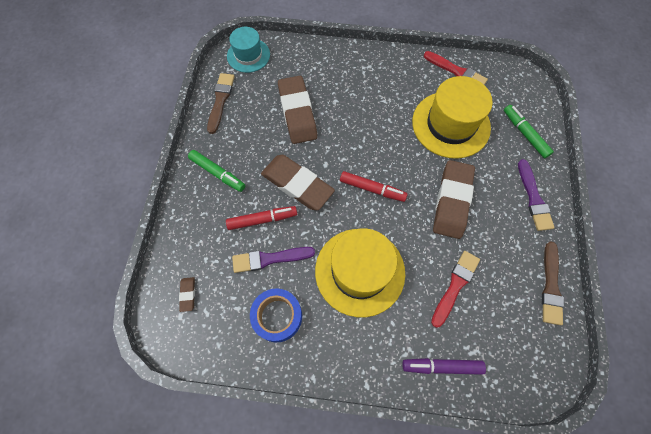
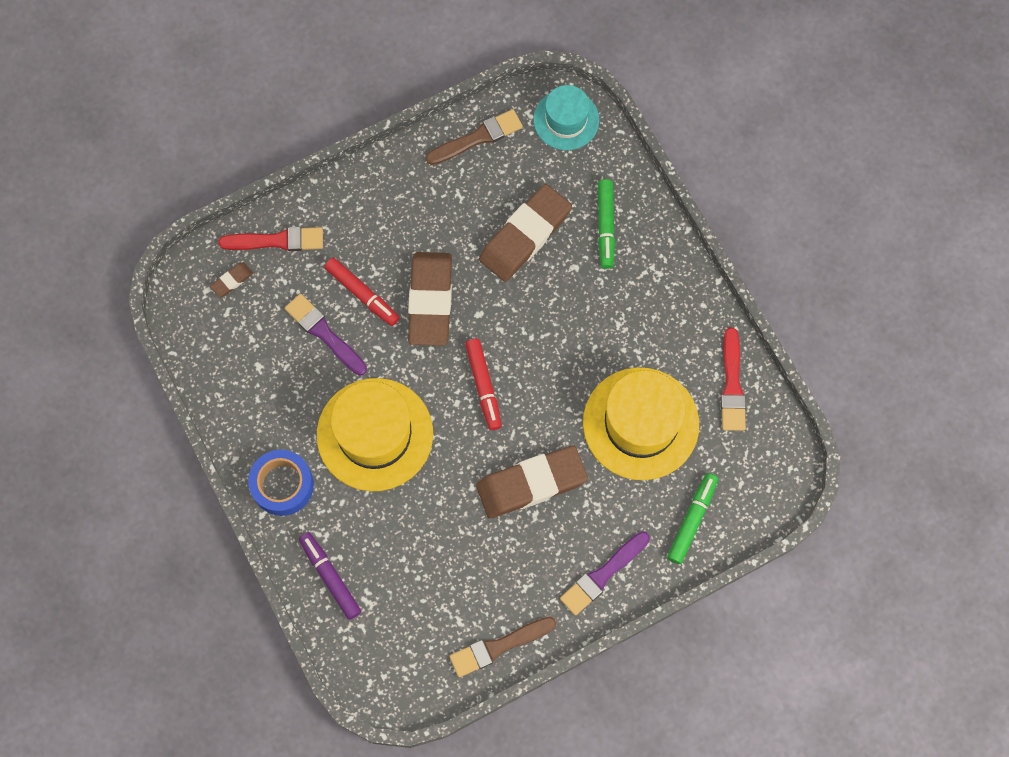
camera: 55 degrees right, 5 degrees up
(217, 173) = (383, 206): green marker -> green marker (605, 226)
(277, 316) = (270, 384): blue tape -> blue tape (282, 485)
(455, 285) = (428, 543): red brush -> red brush (277, 241)

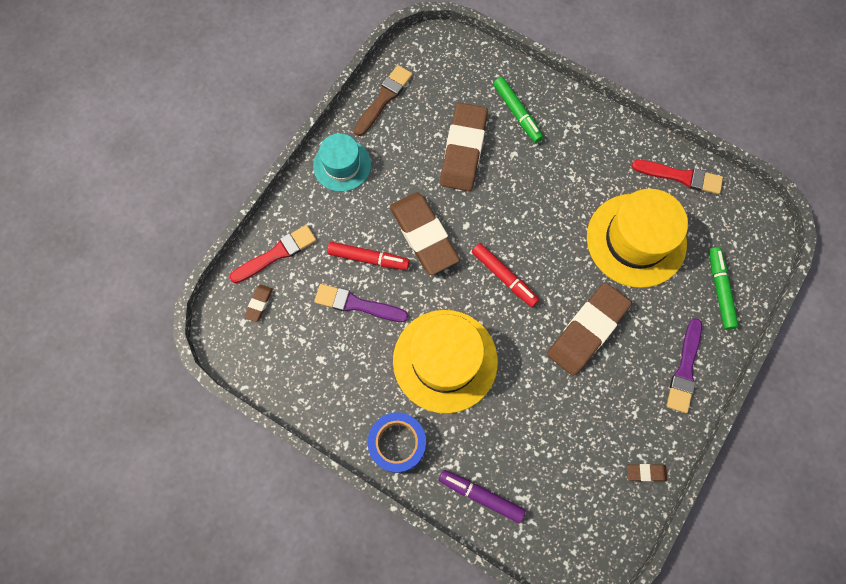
camera: 30 degrees left, 0 degrees up
(499, 646) = (646, 472): brown brush -> brown eraser
(566, 120) = (440, 54): turquoise hat -> turquoise hat (342, 165)
(732, 385) = (680, 176): red brush -> red brush turned 45 degrees counterclockwise

